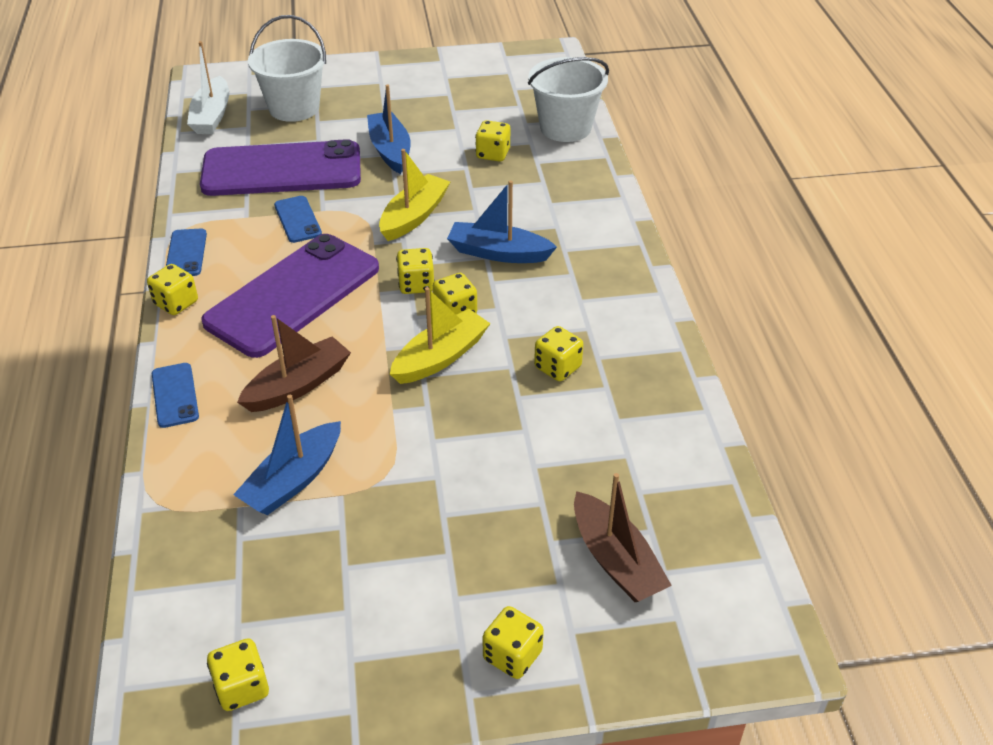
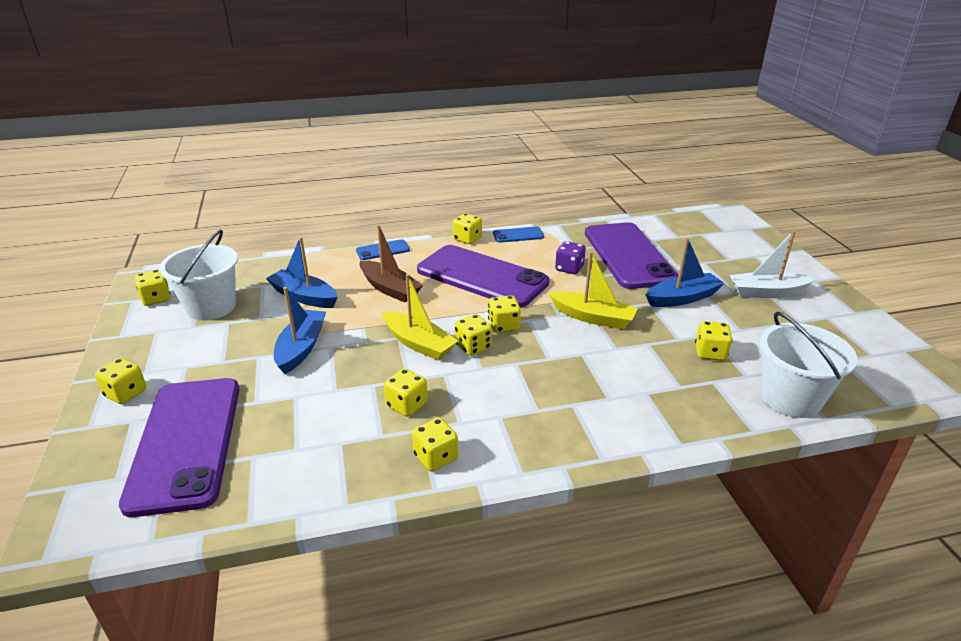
camera: 85 degrees right, 10 degrees down
(212, 116) = (682, 222): white boat -> white boat (767, 292)
(294, 108) = (716, 250): white bucket -> white bucket (211, 307)
(297, 219) = (569, 268): blue phone -> purple dice
(498, 253) = (556, 364): blue boat -> blue boat (301, 348)
(616, 560) = (186, 442): brown boat -> purple phone
(640, 347) = (436, 457): none -> yellow dice

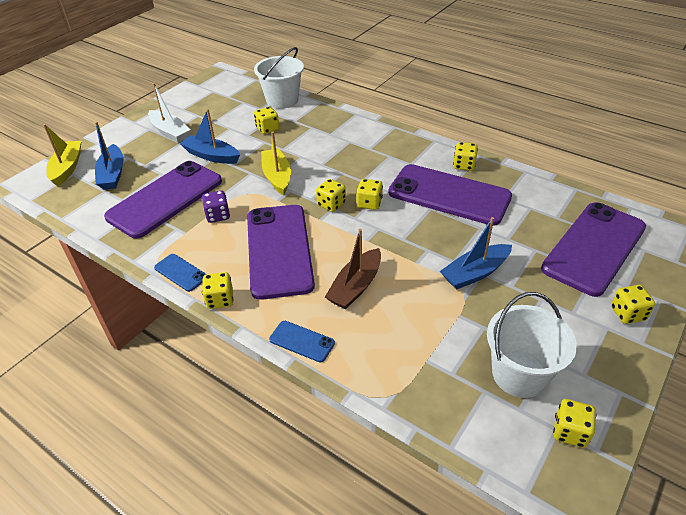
camera: 130 degrees left, 10 degrees up
(304, 297) = (429, 327): blue boat -> blue boat (112, 174)
(389, 289) = (355, 286): brown boat -> brown boat turned 150 degrees counterclockwise
(407, 405) = (449, 195): yellow dice -> purple phone
(418, 343) = (396, 226): yellow boat -> yellow boat (67, 168)

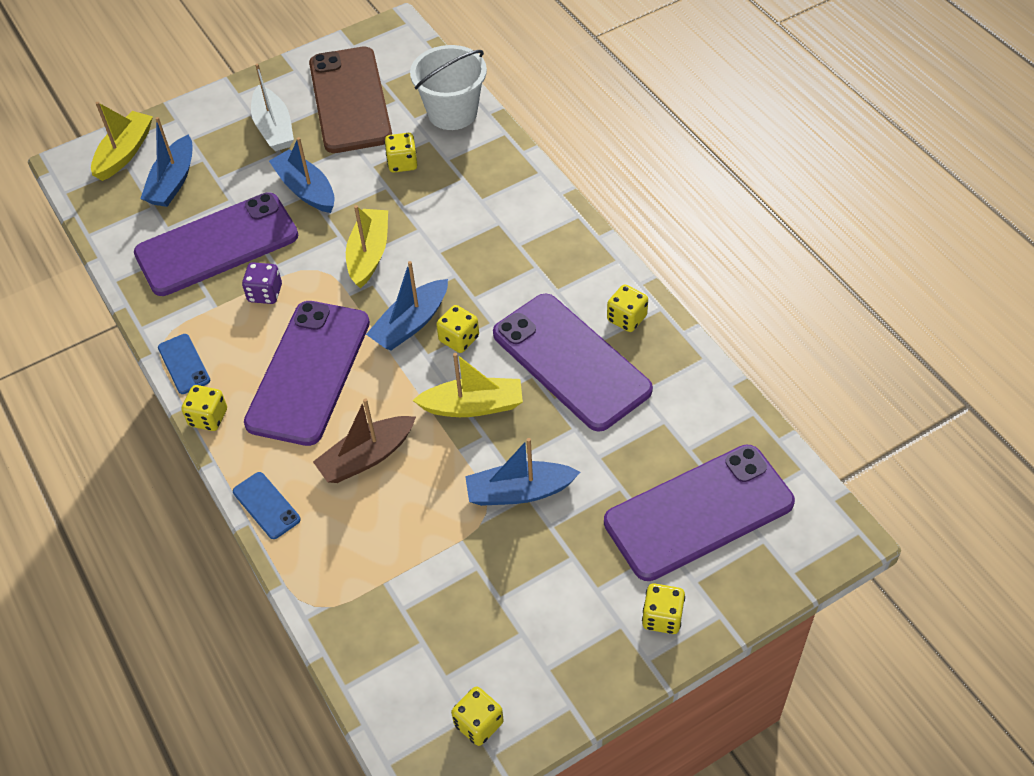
camera: 25 degrees right, 10 degrees up
(213, 108) = (350, 100): none -> brown phone
(331, 204) = (410, 324): yellow dice -> blue boat
(406, 235) = (473, 406): none -> yellow boat
(519, 374) = (474, 639): white bucket -> none

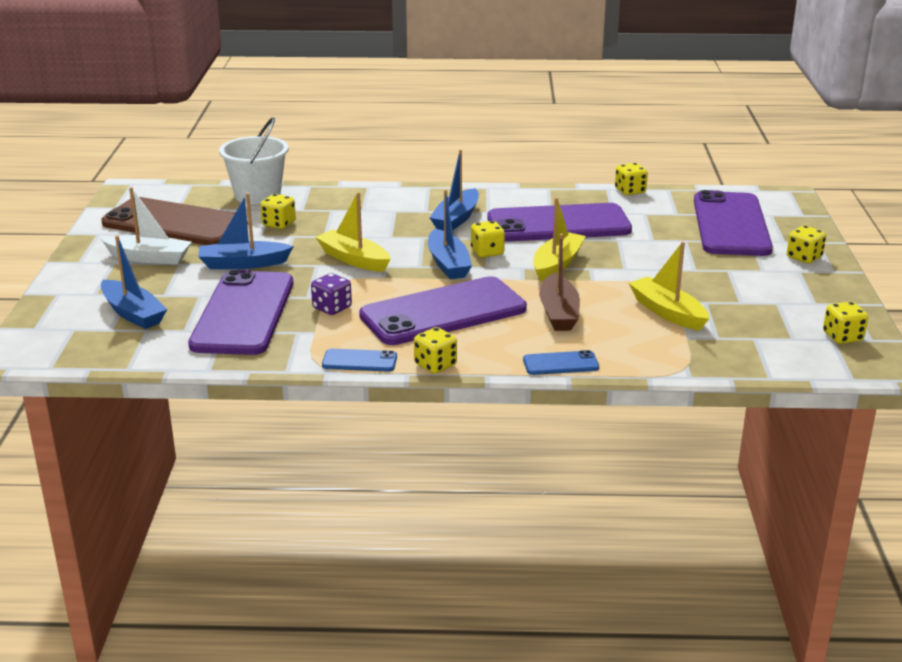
camera: 60 degrees left, 25 degrees down
(124, 153) = (54, 326): yellow boat -> yellow boat (667, 312)
(309, 372) = (443, 312): purple phone -> purple phone turned 75 degrees counterclockwise
(519, 492) = (654, 270): blue boat -> blue boat (456, 219)
(626, 318) = (543, 199): yellow dice -> yellow dice (630, 191)

